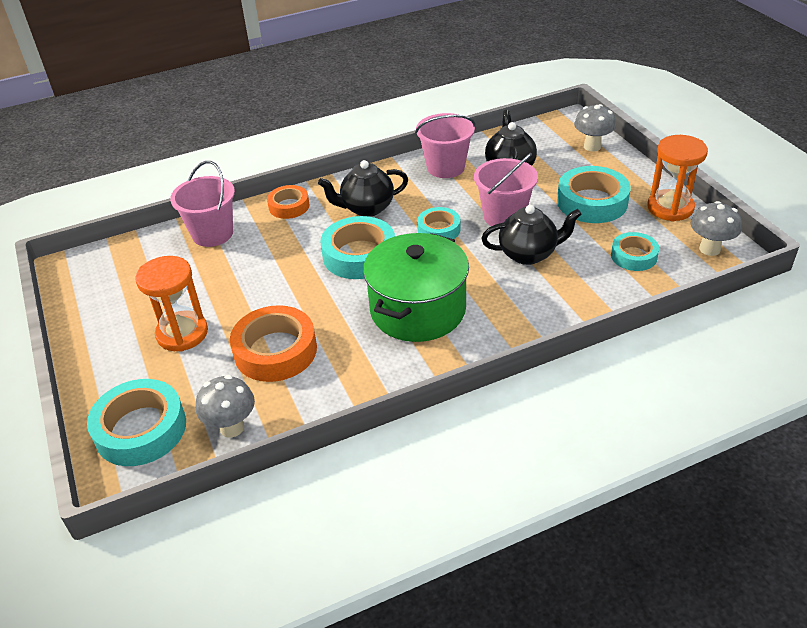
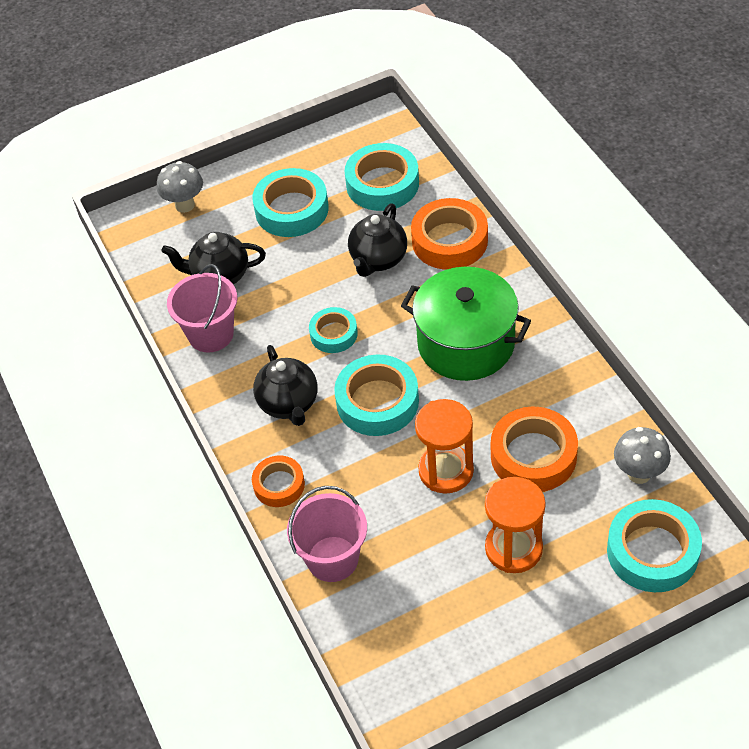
camera: 90 degrees left, 10 degrees up
(504, 216) = (313, 279): pink bucket -> none
(528, 254) = (378, 260): black teapot -> black teapot turned 150 degrees counterclockwise
(555, 301) = (449, 241): none -> orange tape
(633, 256) = (382, 184): turquoise tape -> turquoise tape, size x1.67
(670, 208) = (306, 153): orange hourglass -> orange hourglass (446, 470)
(709, 249) = (373, 133): grey mushroom -> none

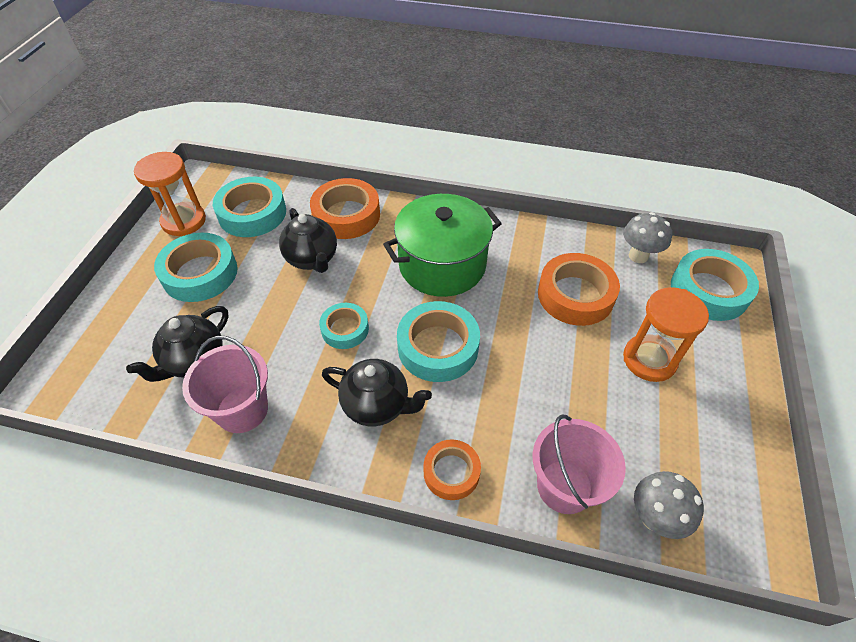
camera: 55 degrees left, 0 degrees up
(185, 205) = (94, 333): grey mushroom -> grey mushroom (654, 518)
(446, 470) = (543, 351): orange hourglass -> orange hourglass (184, 221)

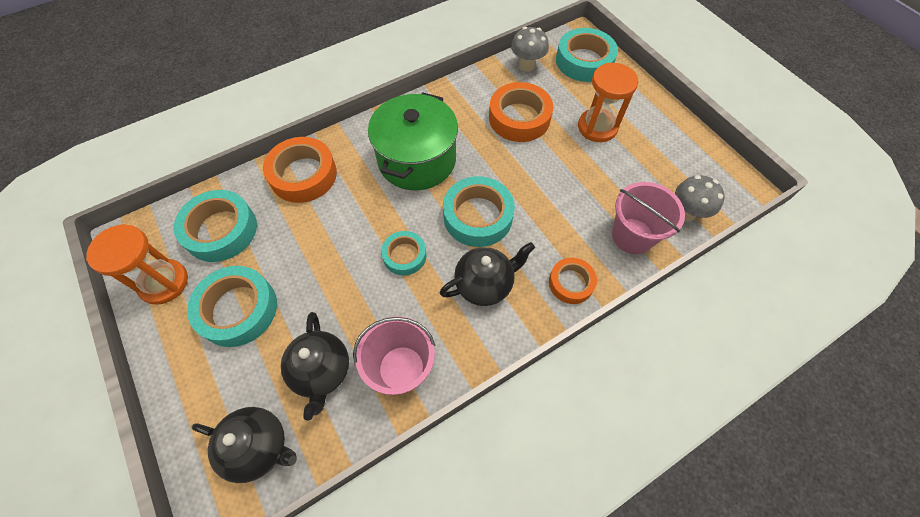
camera: 45 degrees left, 10 degrees up
(312, 259) = (318, 227): black teapot -> black teapot (259, 447)

